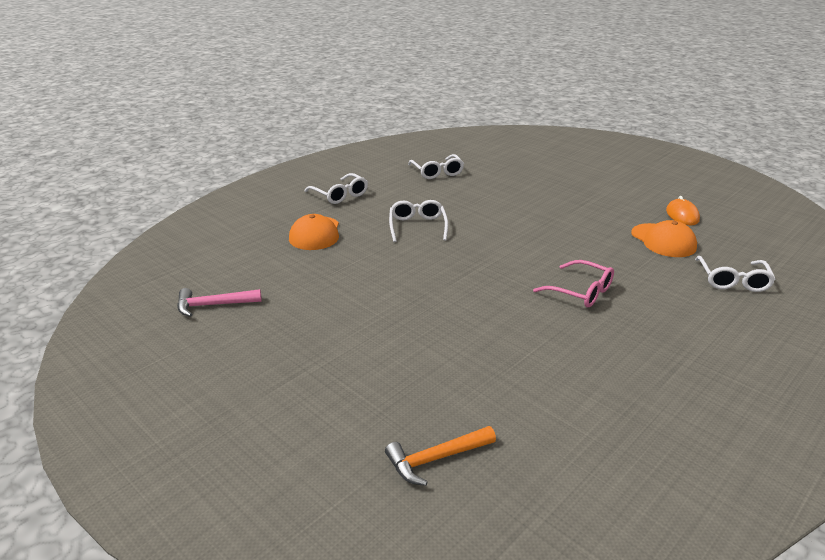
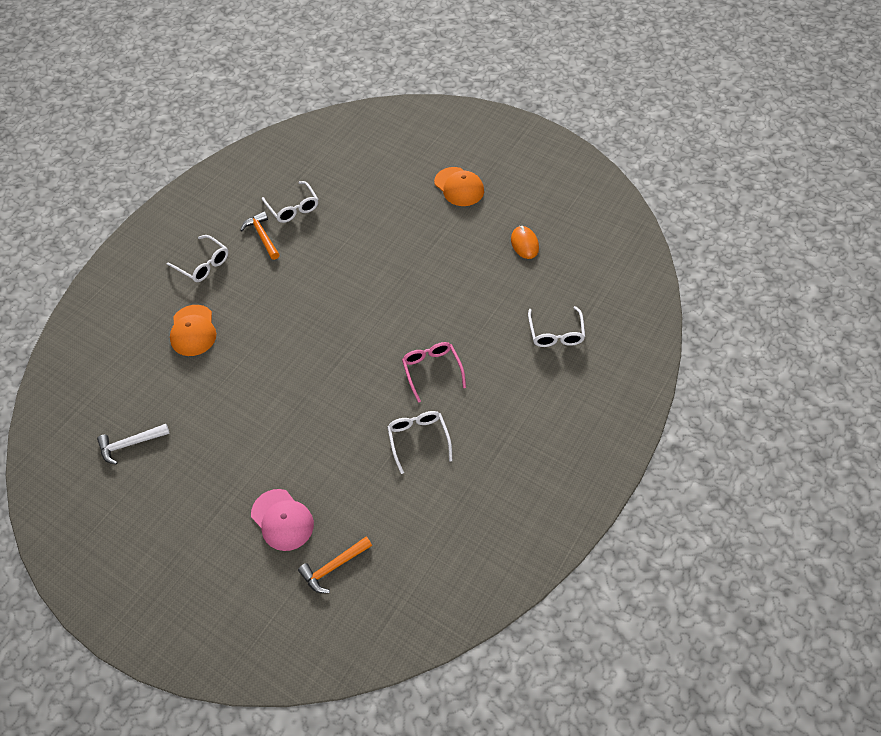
camera: 10 degrees left, 25 degrees up
(213, 305) = (130, 444): pink hammer -> white hammer
(374, 397) = (282, 520): none -> pink cap
(403, 184) = (262, 236): none -> orange hammer
(417, 226) = (285, 303): white glasses -> white glasses (418, 440)
(580, 291) = (432, 371): pink glasses -> pink glasses turned 135 degrees counterclockwise
(663, 240) = (504, 286): orange cap -> orange cap (459, 187)

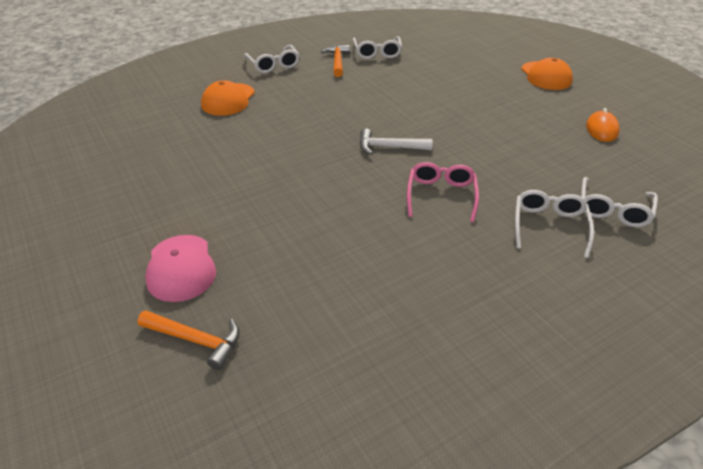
camera: 25 degrees right, 15 degrees down
(130, 444) = (101, 155): white hammer -> white hammer (389, 147)
(333, 567) = (196, 340): orange hammer -> orange hammer turned 150 degrees counterclockwise
(418, 440) = (388, 251): white glasses -> white glasses (549, 226)

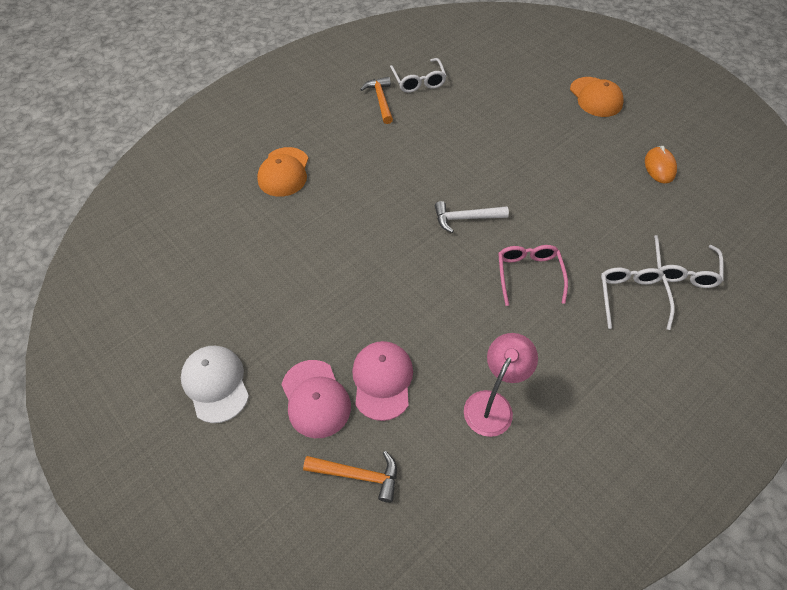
camera: 10 degrees left, 15 degrees up
(88, 243) = (215, 384): none -> white cap
(256, 262) = (382, 380): none -> pink cap
(273, 65) = (314, 113): white glasses -> none
(368, 297) = (492, 404): none -> pink lamp

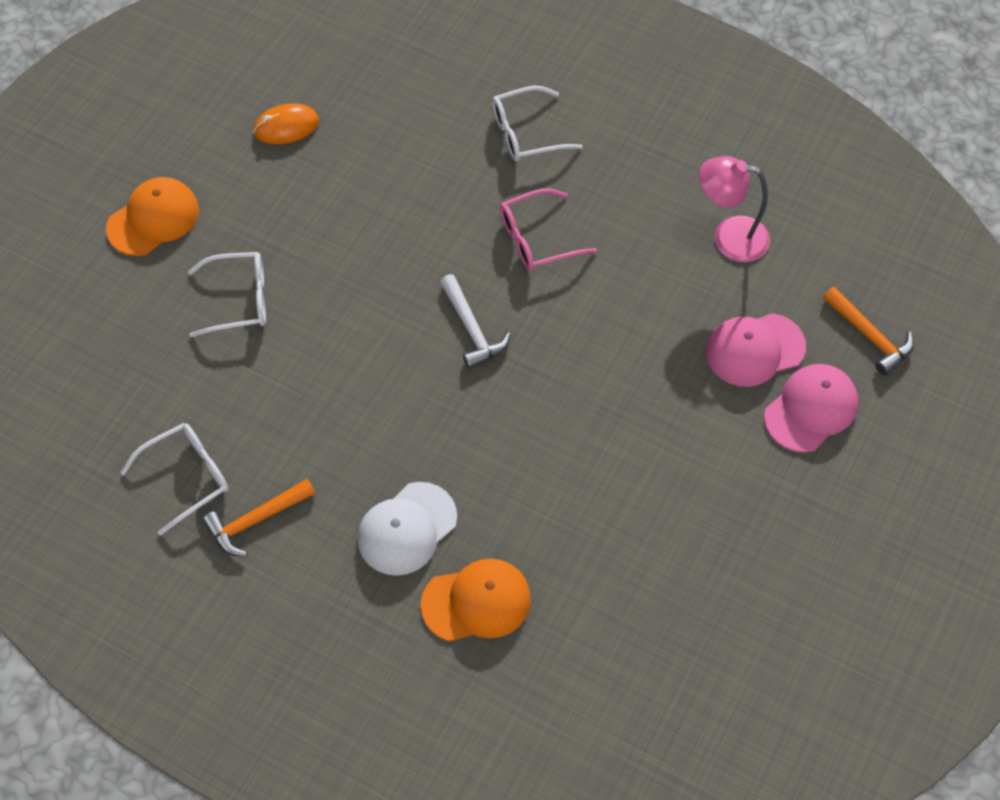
camera: 110 degrees left, 5 degrees up
(215, 384) = (849, 524): white cap -> white cap (407, 529)
(358, 475) = (870, 336): orange hammer -> orange hammer turned 150 degrees clockwise
(683, 269) = (461, 88): white glasses -> white glasses (239, 300)

